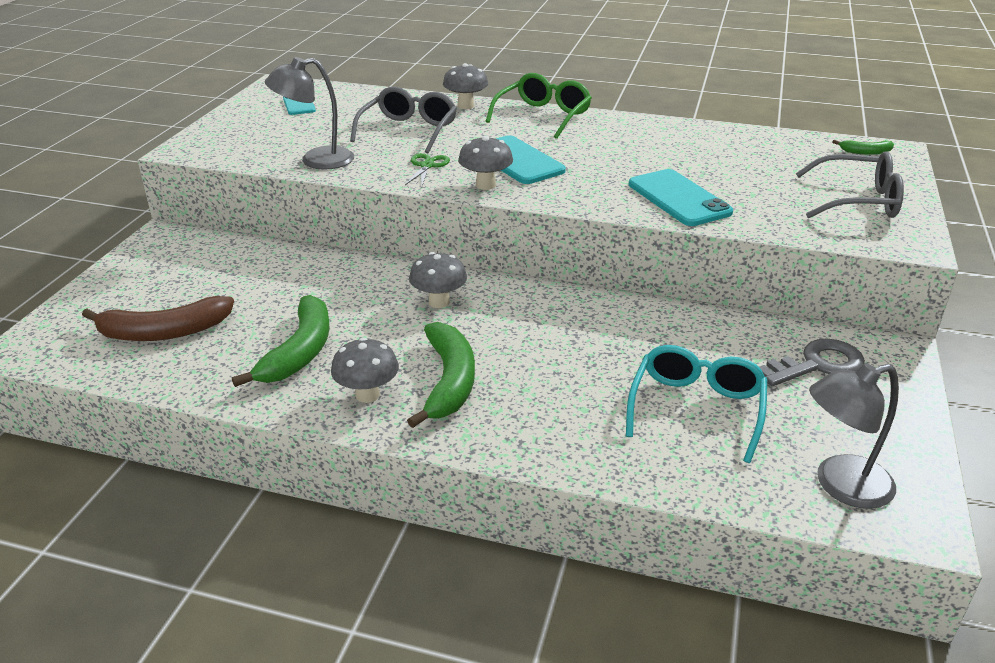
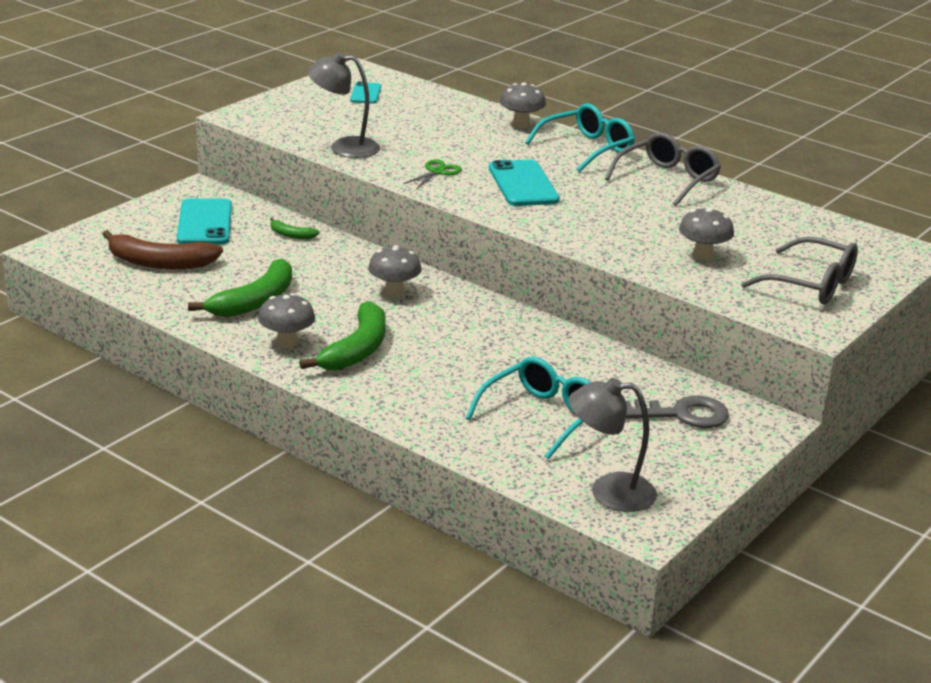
camera: 20 degrees right, 5 degrees down
(409, 130) = (447, 137): grey glasses -> grey glasses (668, 179)
(485, 185) = (475, 199): grey mushroom -> grey mushroom (703, 256)
(543, 116) = (587, 149): green glasses -> turquoise glasses
(678, 198) = (640, 246): turquoise phone -> turquoise phone (204, 223)
(865, 152) = (878, 246): green banana -> green banana (291, 235)

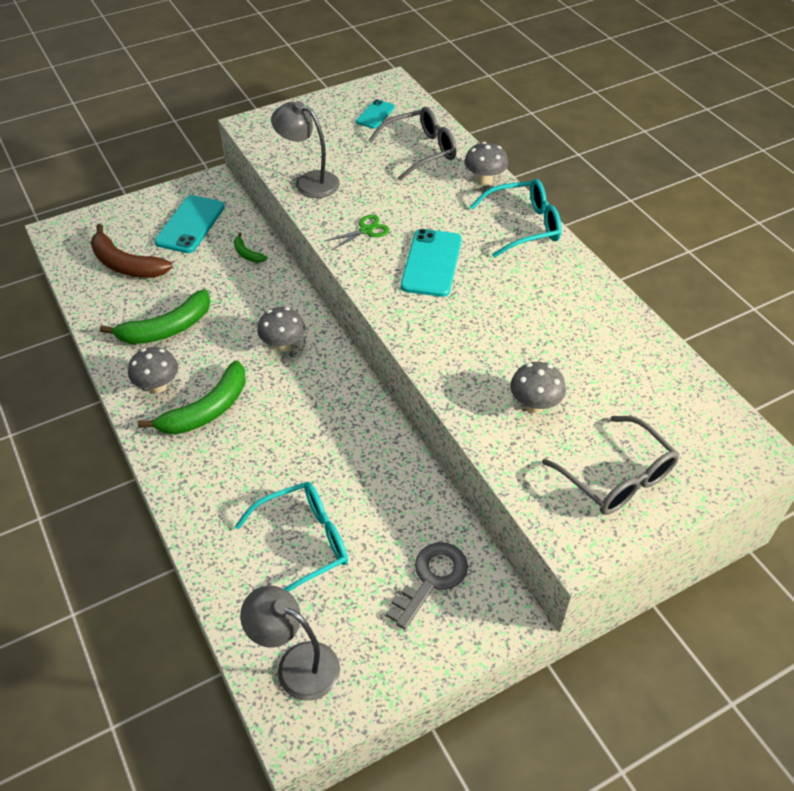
camera: 25 degrees right, 20 degrees up
(668, 179) = (573, 285): grey glasses -> grey glasses (421, 151)
(683, 414) = (431, 579): grey key -> grey key turned 75 degrees counterclockwise

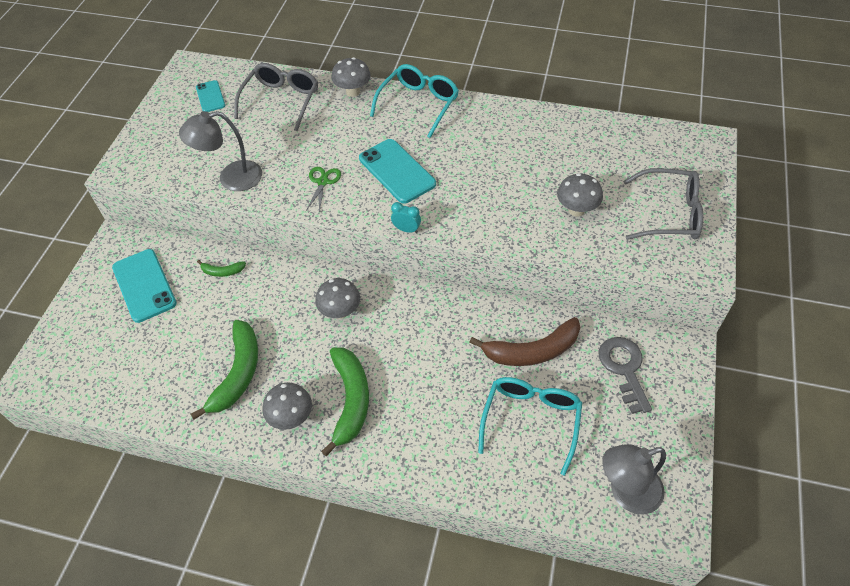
camera: 45 degrees left, 5 degrees up
(126, 264) = (133, 356): brown banana -> brown banana (532, 351)
(376, 310) = (406, 229): none -> turquoise clock

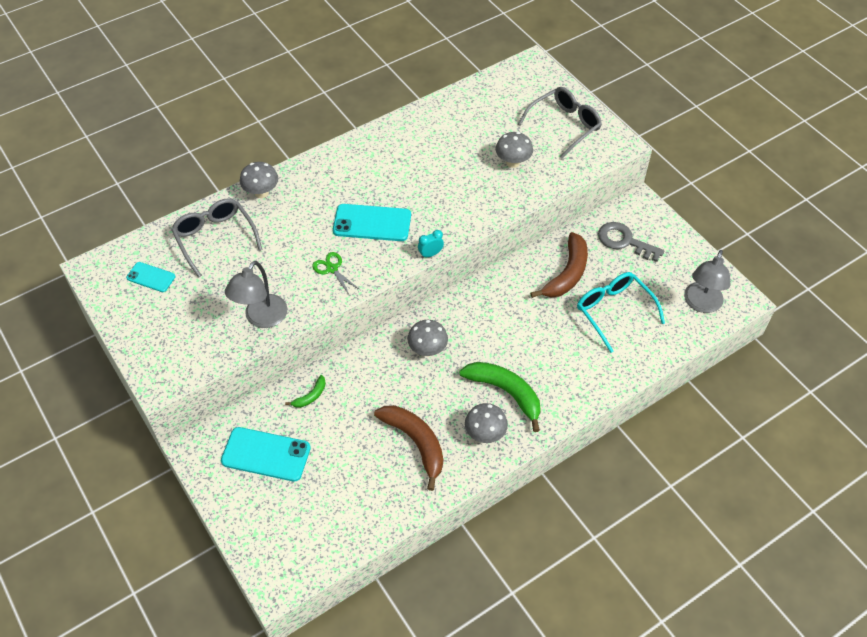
camera: 50 degrees left, 0 degrees up
(238, 373) = (416, 443): green banana -> brown banana
(419, 104) = (322, 167): turquoise glasses -> none

